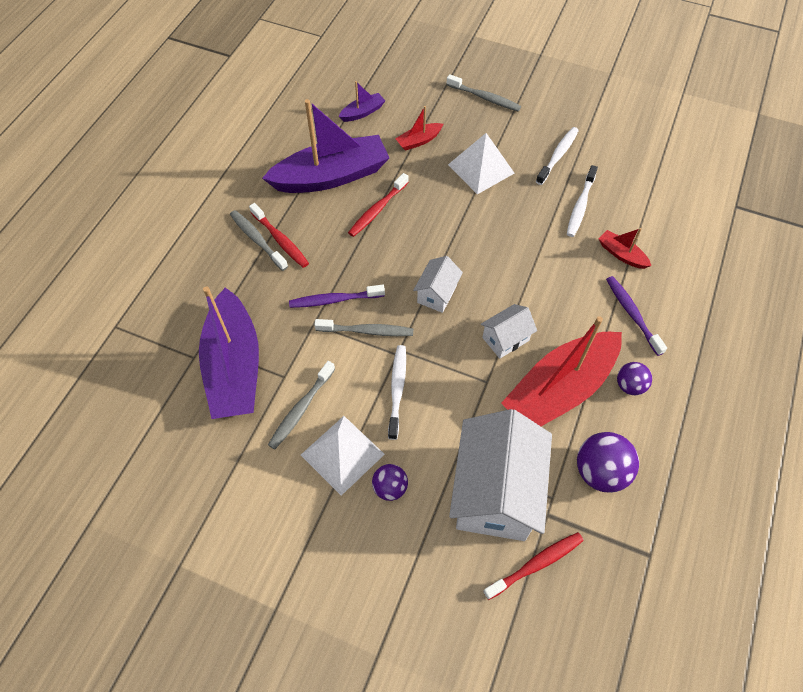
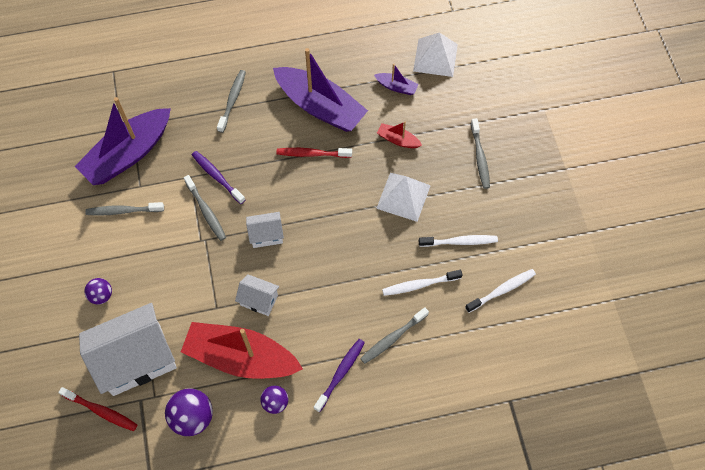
camera: 55 degrees right, 5 degrees up
(280, 240) = (242, 113): red toothbrush -> none
(342, 454) = (107, 254): white pyramid -> white pyramid (435, 57)
(397, 390) = (173, 257): white toothbrush -> white toothbrush (502, 290)
(621, 254) = (392, 338): red boat -> grey toothbrush

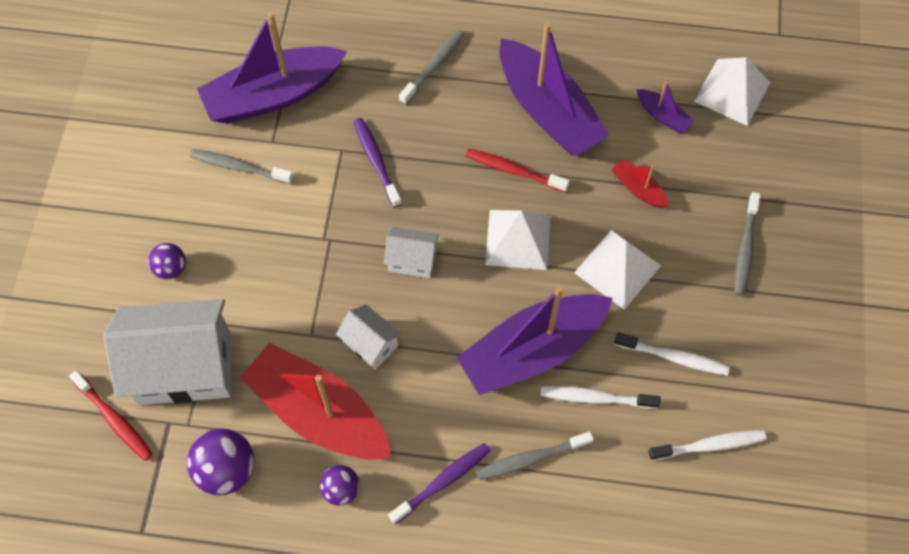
camera: 20 degrees right, 0 degrees up
(206, 211) = (345, 202): grey toothbrush -> none
(331, 198) = (517, 239): none -> white pyramid
(367, 268) = (532, 351): none -> purple boat

